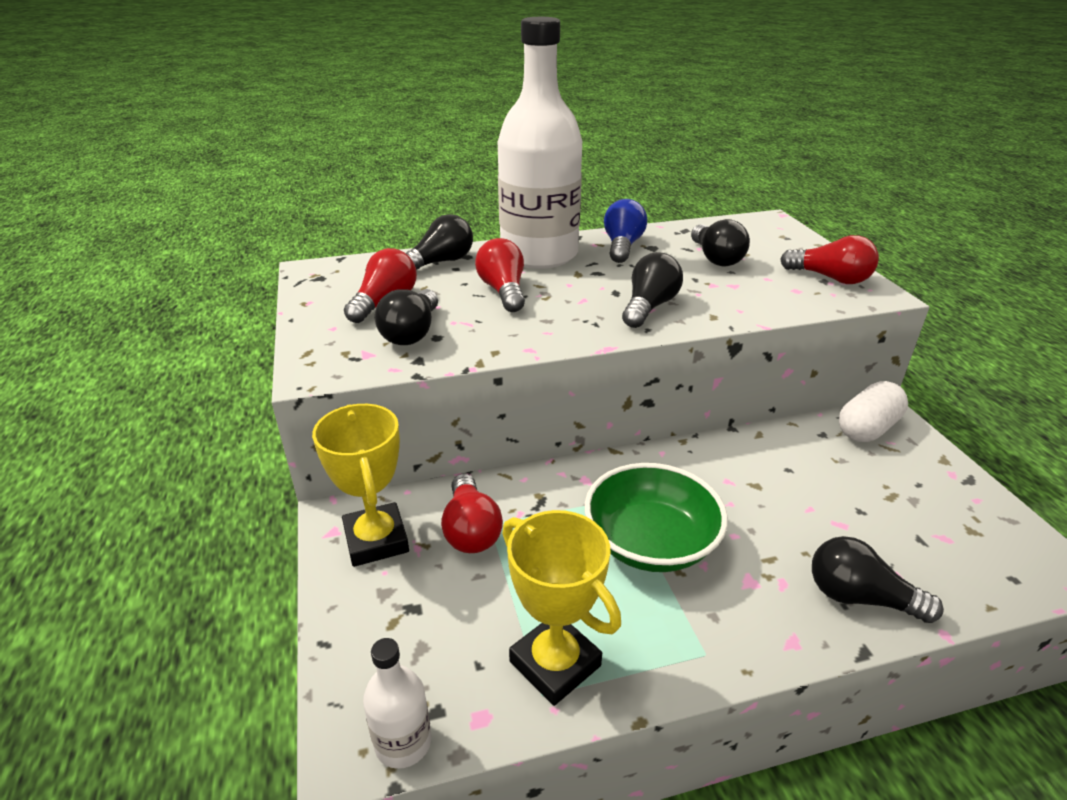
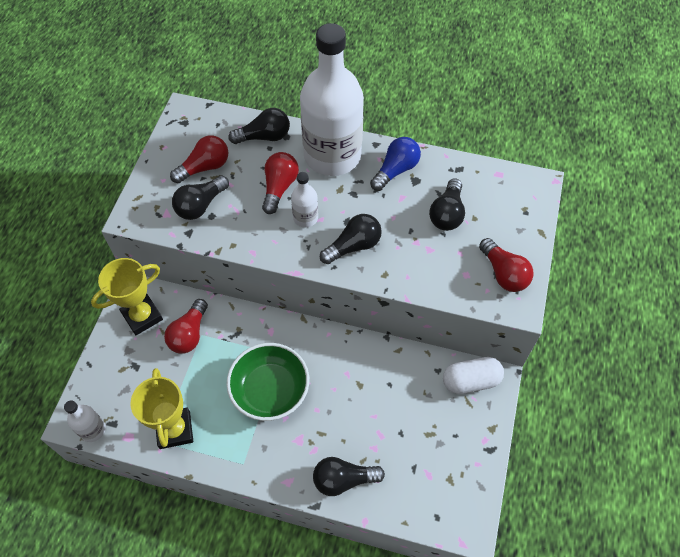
camera: 30 degrees right, 25 degrees up
(376, 540) = (142, 316): yellow trophy -> yellow trophy turned 45 degrees clockwise
(564, 303) = (305, 218): none -> white bottle
(860, 598) = (343, 479): black light bulb -> black light bulb turned 60 degrees counterclockwise

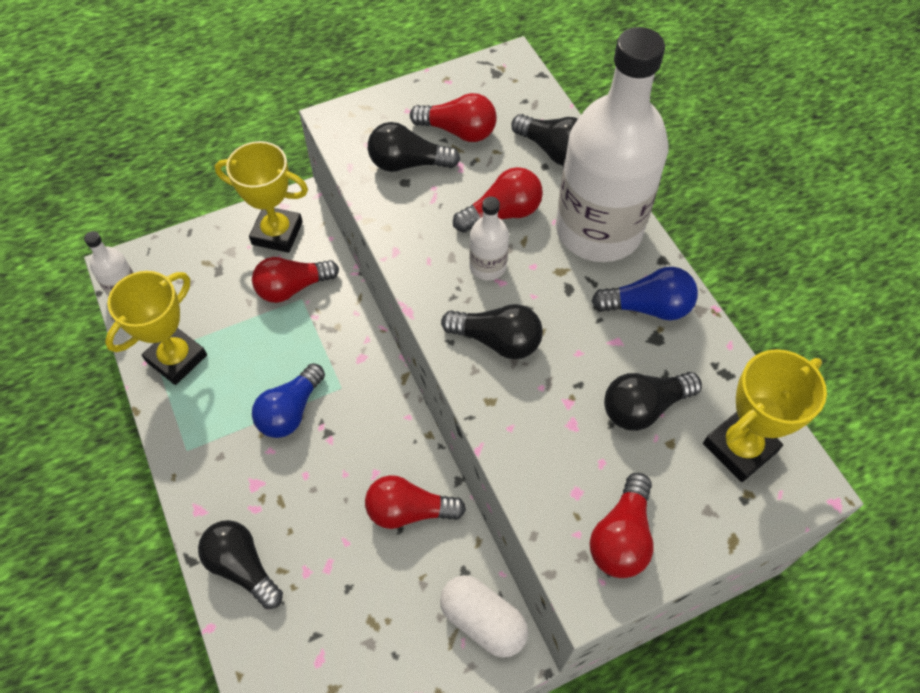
camera: 50 degrees right, 0 degrees up
(270, 390) = (290, 411): green bowl -> blue light bulb
(383, 372) = (409, 511): none -> red light bulb
(500, 193) = (739, 447): none -> yellow trophy

